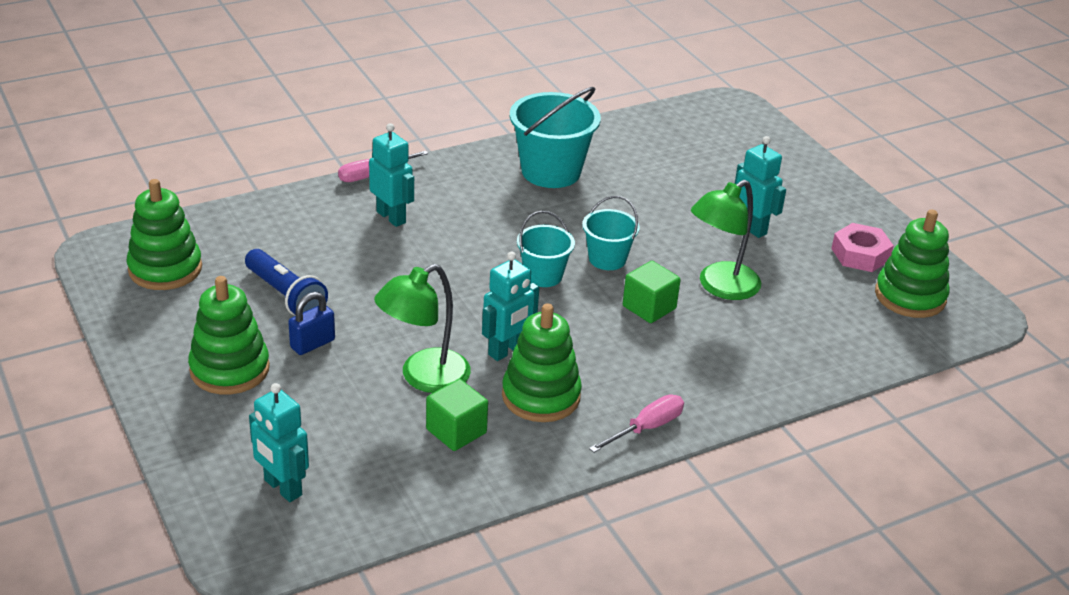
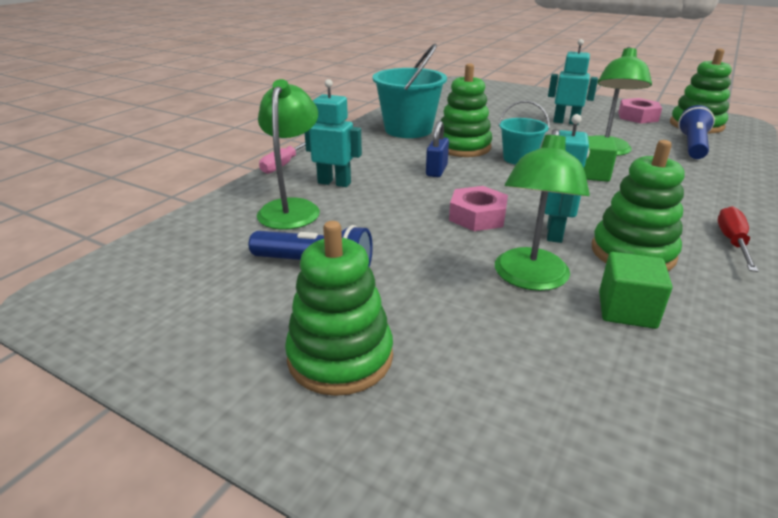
camera: 30 degrees left, 5 degrees down
(165, 269) = (157, 290): green stacking toy -> green stacking toy (463, 147)
(282, 488) = (579, 470): turquoise robot -> none
(312, 344) = (394, 294): blue padlock -> blue padlock (436, 171)
(325, 232) = (292, 208): none -> green lamp
(466, 306) = (477, 216): none -> pink nut
(543, 275) = (496, 180): turquoise bucket -> none
(646, 428) = (732, 242): pink screwdriver -> red screwdriver
(837, 321) = (692, 146): none -> blue flashlight

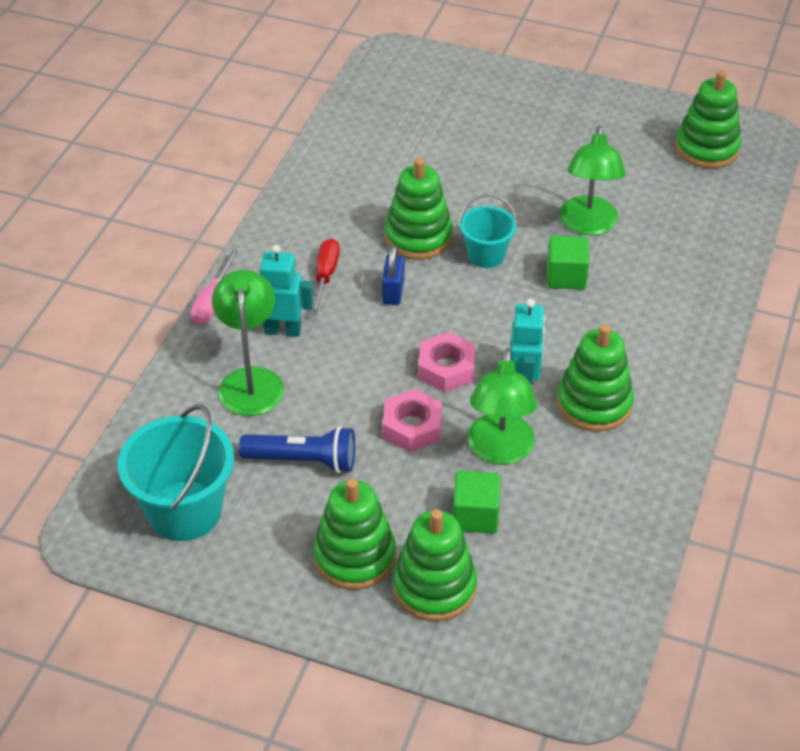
camera: 10 degrees left, 15 degrees up
(408, 130) = (344, 204): turquoise bucket -> turquoise bucket (185, 511)
(436, 406) = (434, 587): none -> green stacking toy
(566, 122) = (544, 160): turquoise robot -> none
(626, 310) = (579, 476): green cube -> green cube (475, 515)
(637, 117) = (637, 134): pink nut -> pink nut (412, 427)
(692, 146) = (690, 201): blue flashlight -> none
(732, 242) = (688, 376): red screwdriver -> red screwdriver (325, 276)

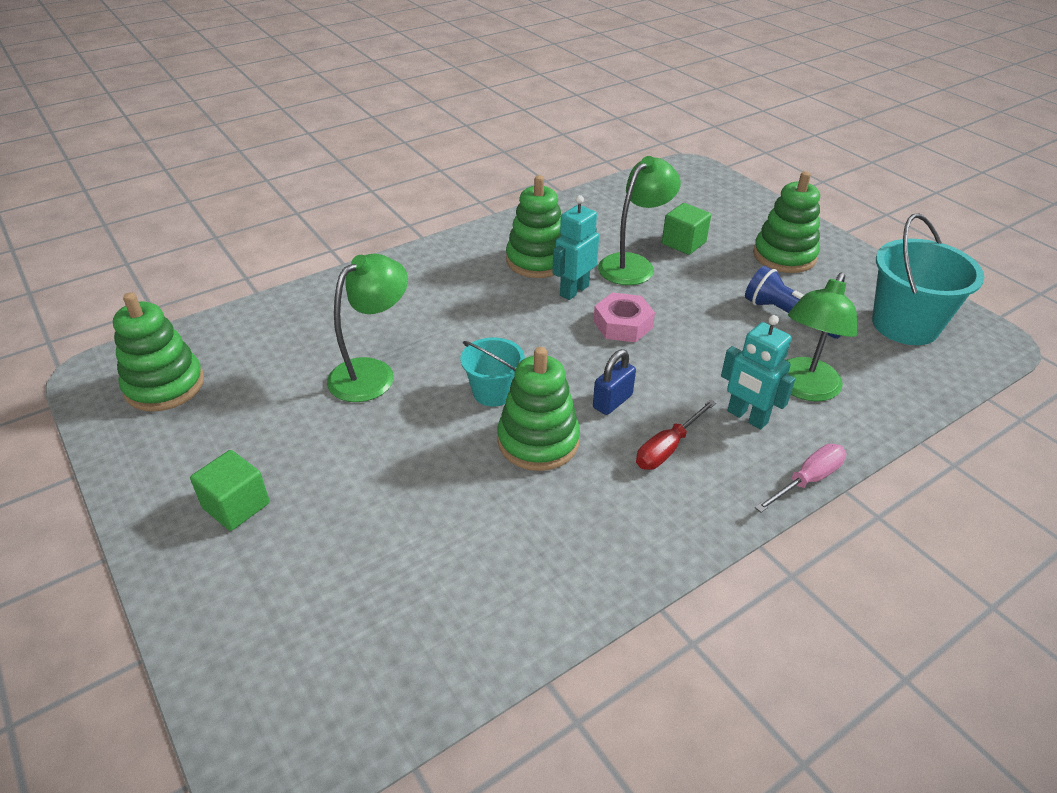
camera: 145 degrees left, 5 degrees down
(412, 427) = (685, 301): pink nut -> none
(434, 587) = (740, 226): green stacking toy -> none
(566, 276) = (448, 343): green cube -> green cube (236, 506)

